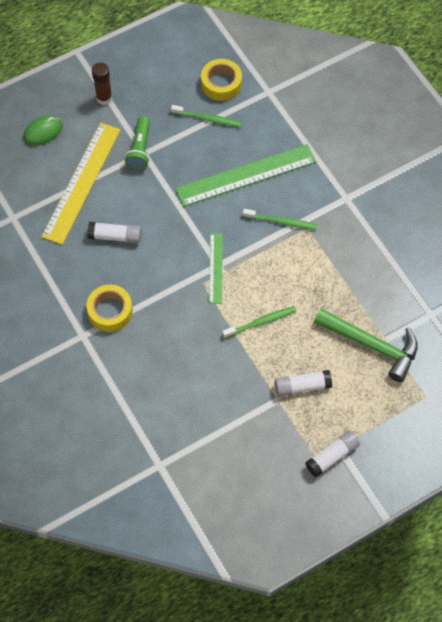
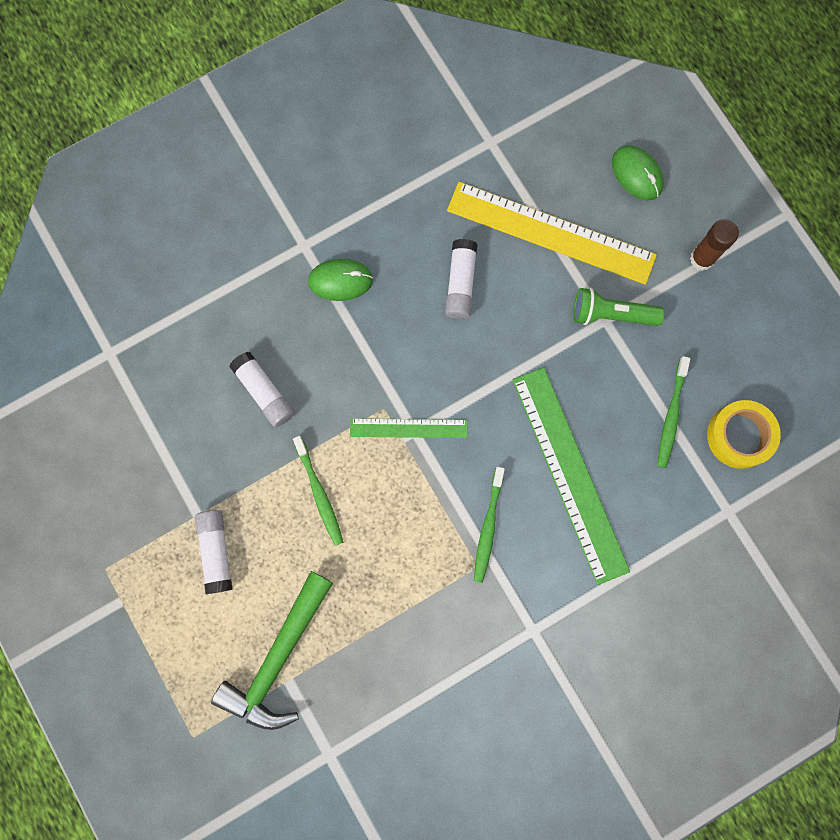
camera: 90 degrees right, 15 degrees up
(110, 311) = (340, 281): yellow tape -> green mouse
(332, 456) = (108, 591): white glue stick -> white glue stick (264, 392)

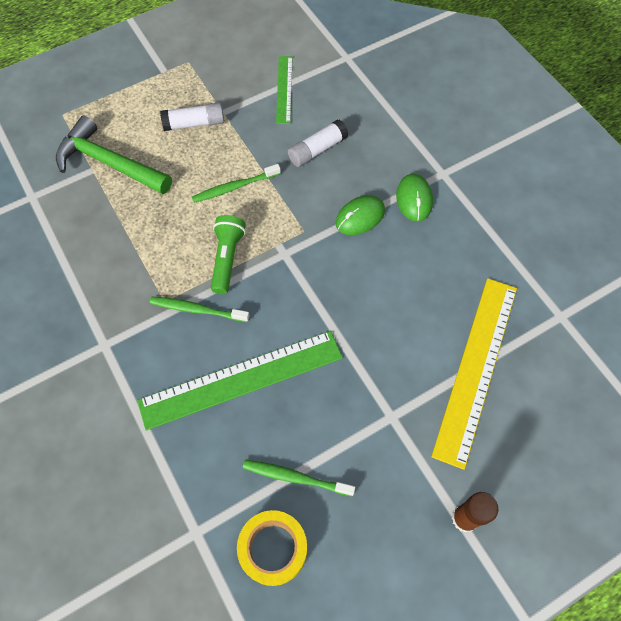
camera: 90 degrees right, 15 degrees down
(408, 428) = (287, 249): green ruler -> green ruler (284, 89)
(460, 283) = (419, 290): white glue stick -> none
(611, 314) = (397, 422): green flashlight -> green flashlight (227, 258)
(637, 174) = (550, 453): green mouse -> green mouse (360, 217)

